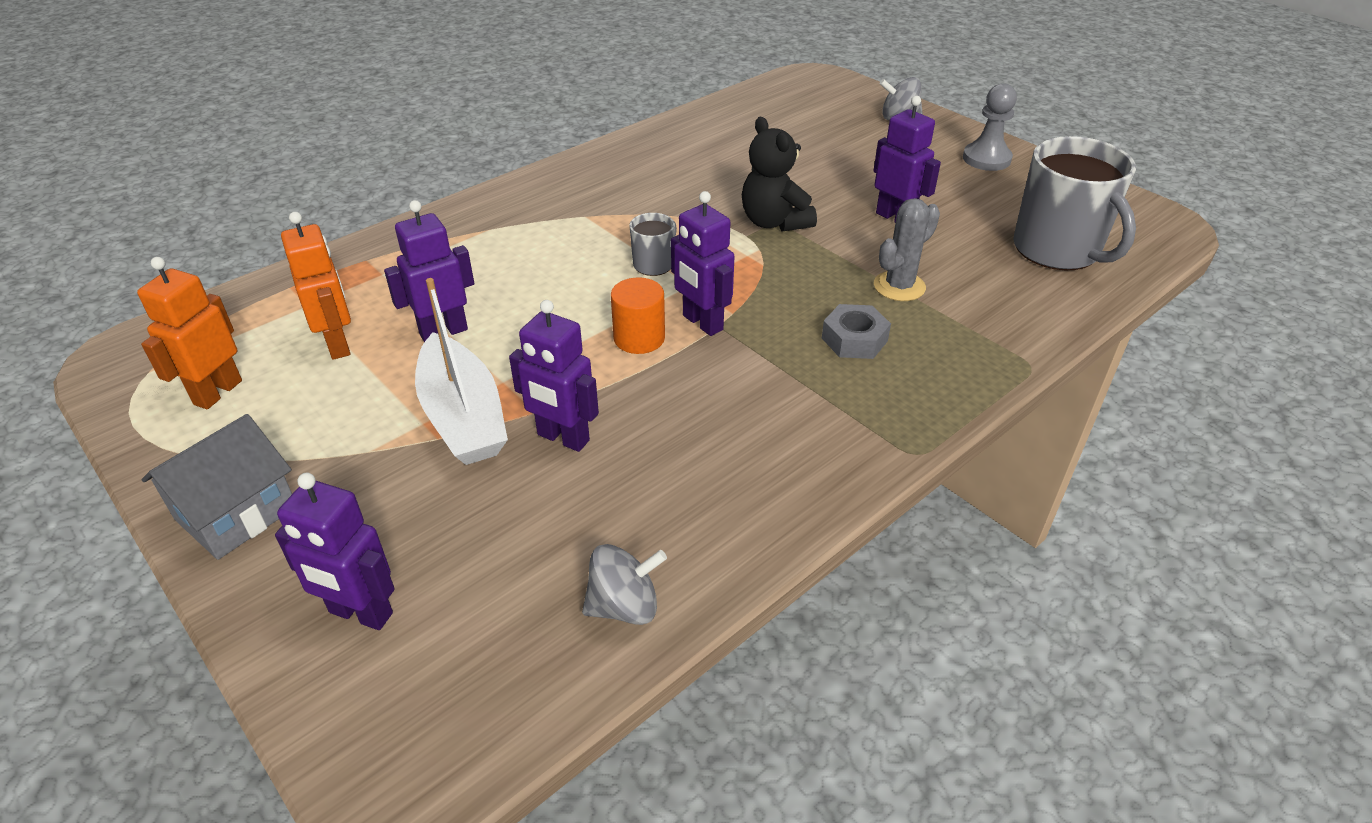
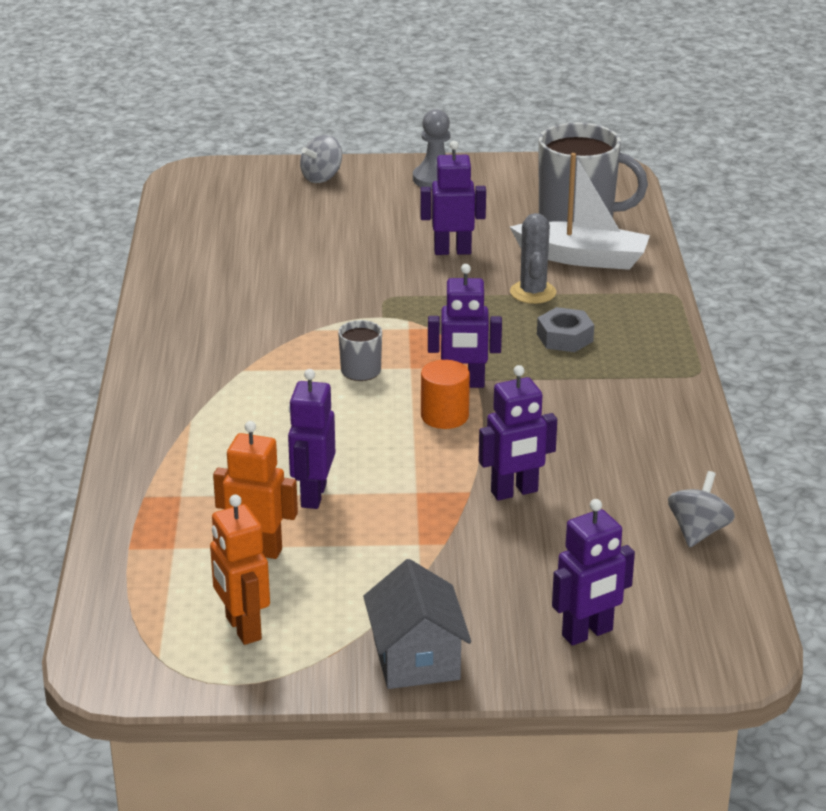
camera: 50 degrees left, 10 degrees down
(463, 416) = (434, 524): white boat -> white boat (582, 258)
(774, 222) = (382, 298): black teddy bear -> none

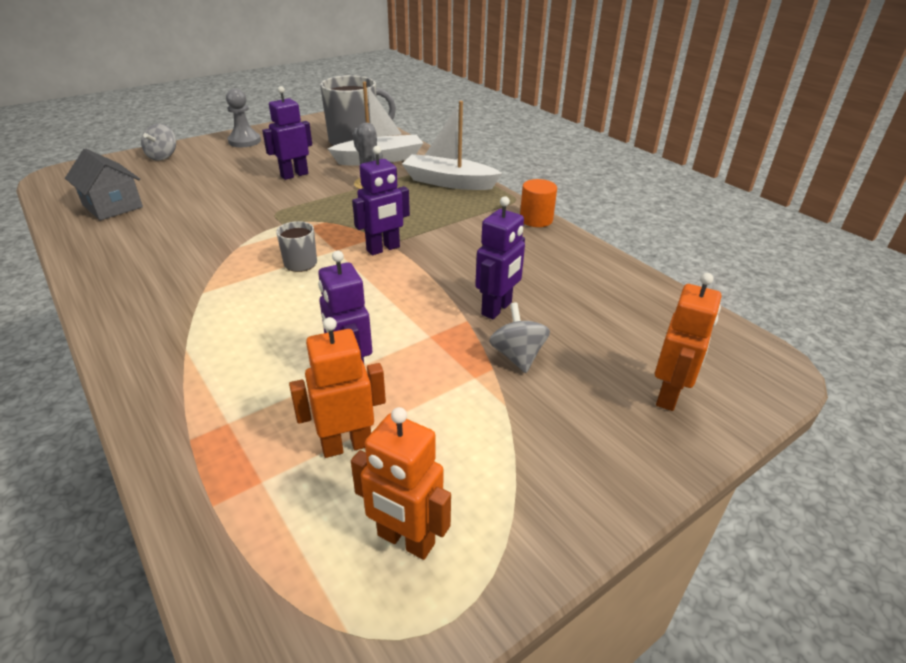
camera: 35 degrees left, 5 degrees up
(416, 658) = (583, 486): grey house -> grey house (112, 206)
(444, 416) = (392, 274): orange cylinder -> orange cylinder (536, 219)
(565, 337) = (417, 203): grey nut -> none
(587, 633) = (669, 395): purple robot -> orange robot
(637, 320) = (449, 182): none -> white boat
(698, 531) = (636, 290): grey spinning top -> grey spinning top (517, 356)

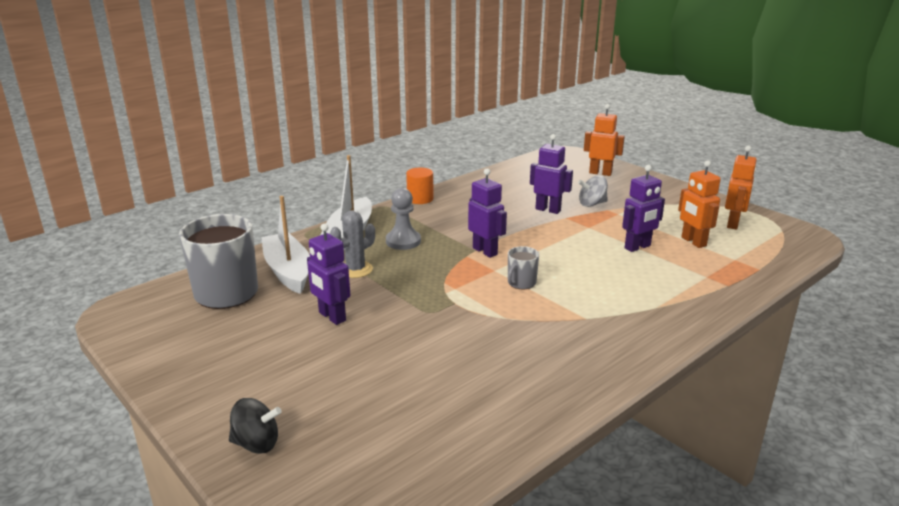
camera: 95 degrees left, 10 degrees down
(112, 206) = (435, 433): grey house -> none
(163, 156) = (256, 444): grey spinning top -> black spinning top
(244, 141) = (204, 378): grey pawn -> grey pawn (403, 241)

